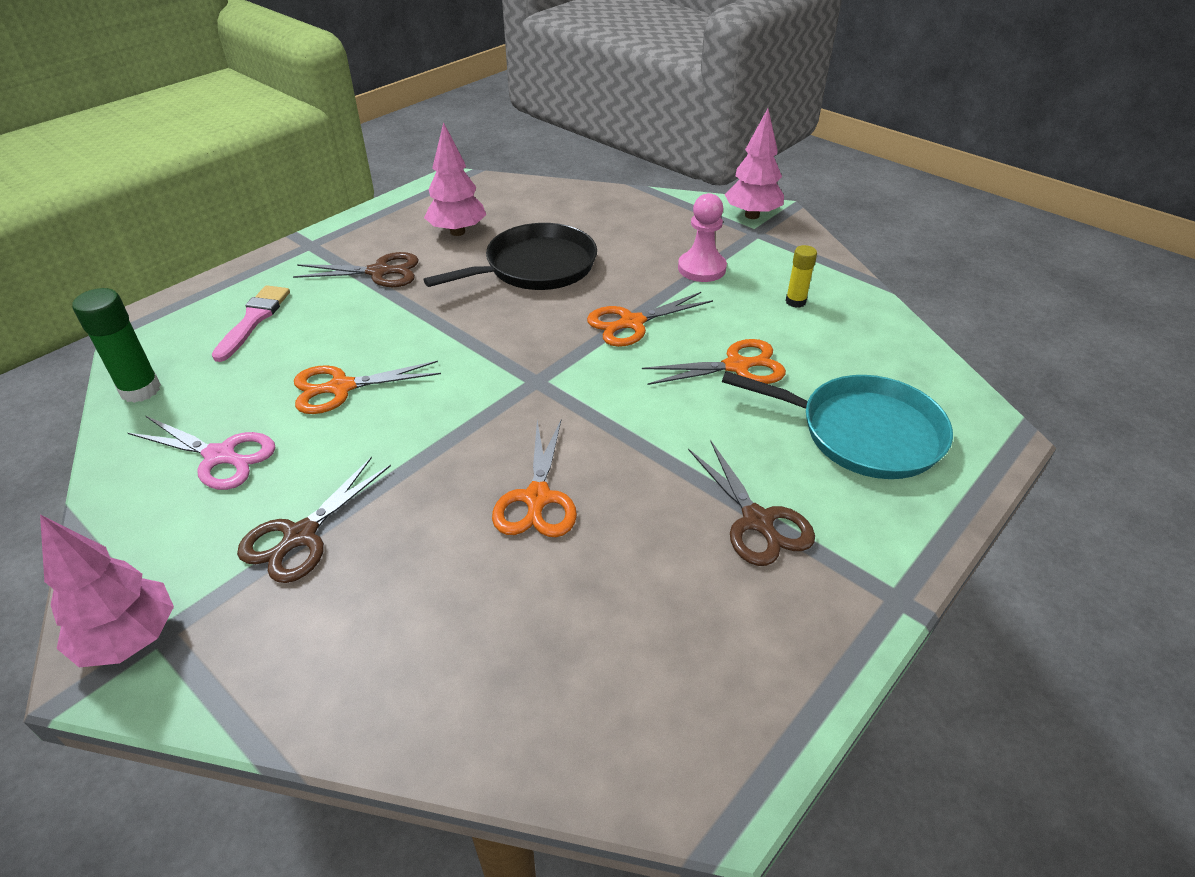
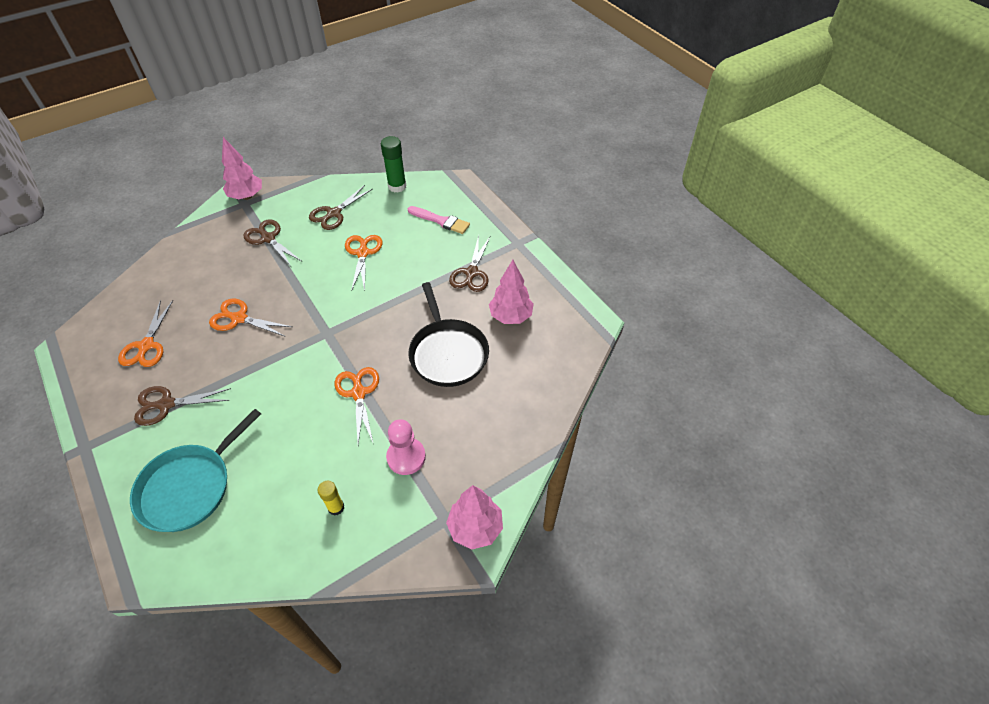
camera: 105 degrees right, 10 degrees up
(220, 456) = (333, 214): pink scissors -> brown scissors
(737, 366) = (285, 440): orange scissors -> orange scissors (146, 346)

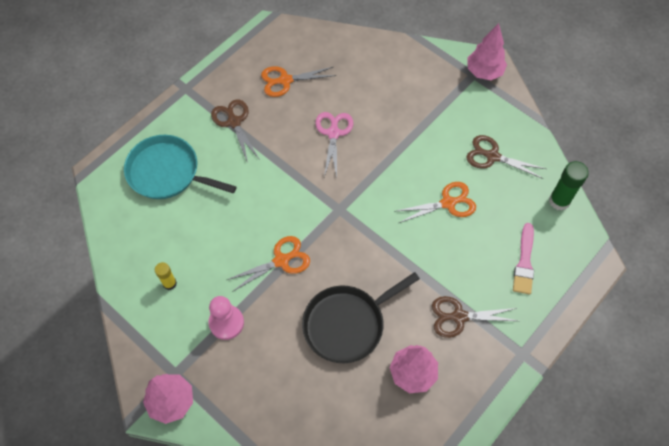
camera: 75 degrees right, 10 degrees up
(239, 318) = (333, 133): orange scissors -> pink scissors
(268, 238) = (436, 114): brown scissors -> none

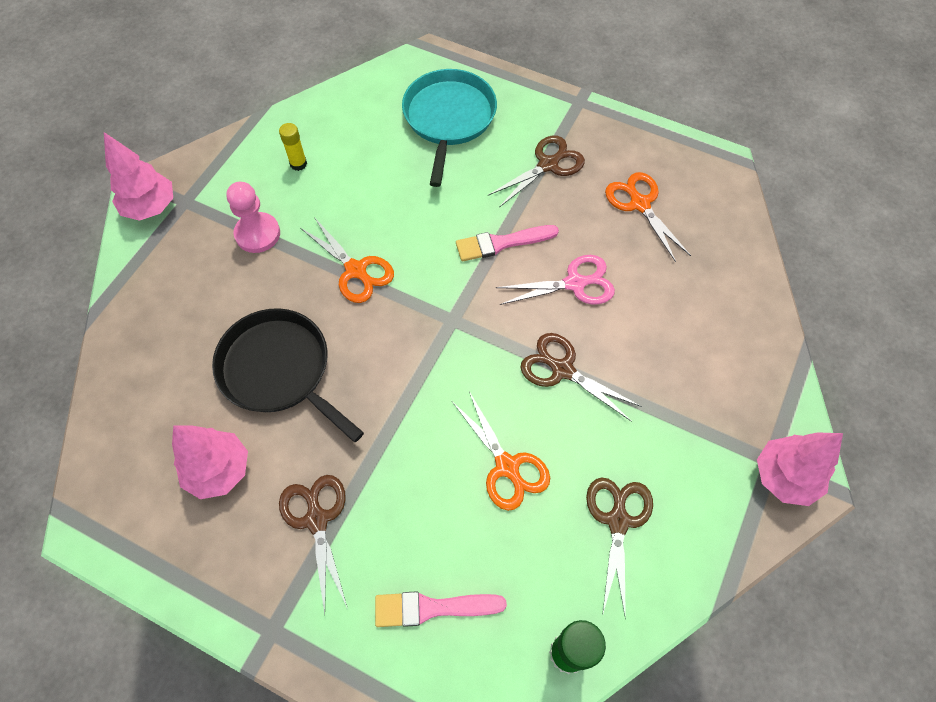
camera: 75 degrees right, 0 degrees up
(289, 166) = (502, 243): none -> pink brush
(392, 157) = (562, 369): none -> brown scissors

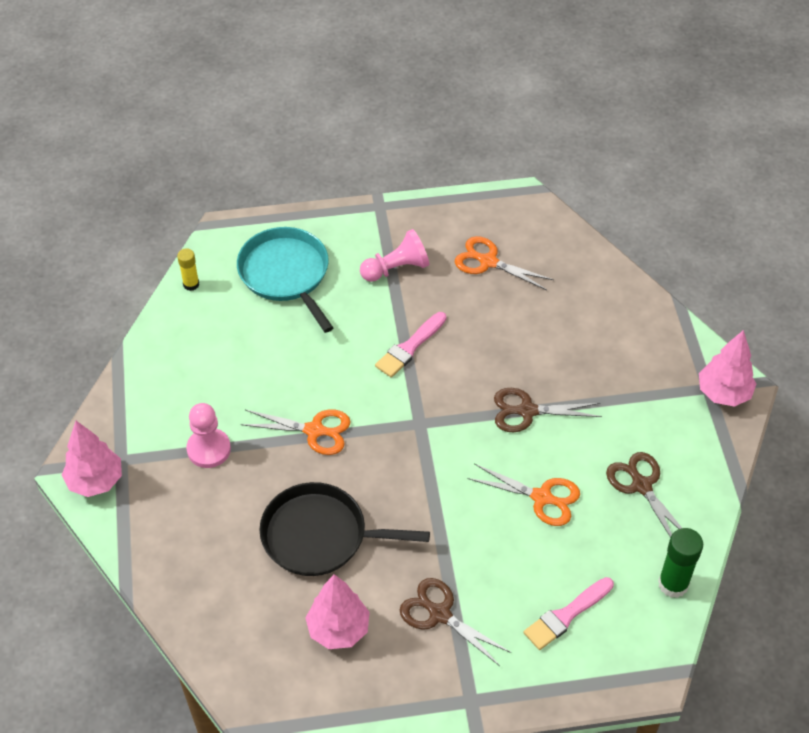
camera: 35 degrees left, 10 degrees down
(298, 164) = (192, 377): yellow glue stick -> yellow glue stick (191, 284)
(548, 164) = (396, 268): brown scissors -> pink pawn
(575, 283) = (488, 346): pink scissors -> none

